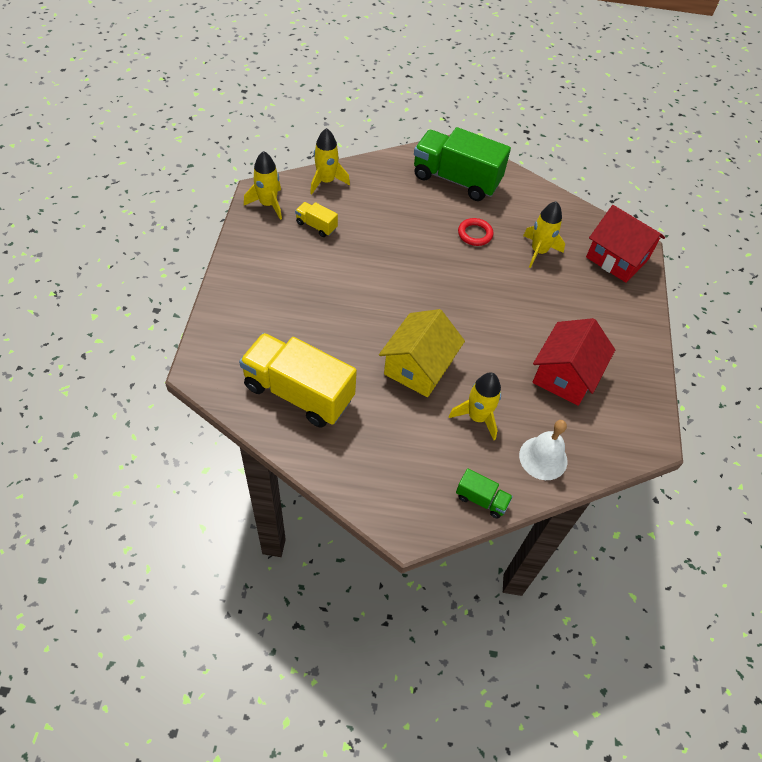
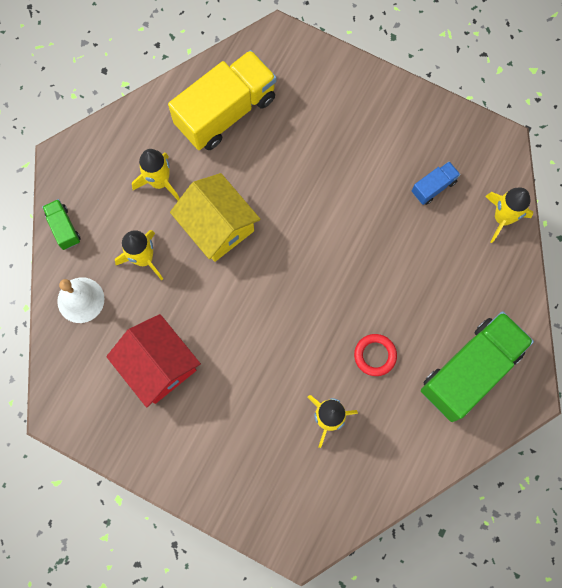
camera: 115 degrees right, 20 degrees up
(268, 204) = (479, 147): yellow rocket -> yellow rocket (159, 182)
(316, 226) = (433, 187): yellow truck -> blue truck
(481, 499) = (64, 228): green truck -> green truck turned 105 degrees clockwise
(617, 258) = (291, 509): red house -> none

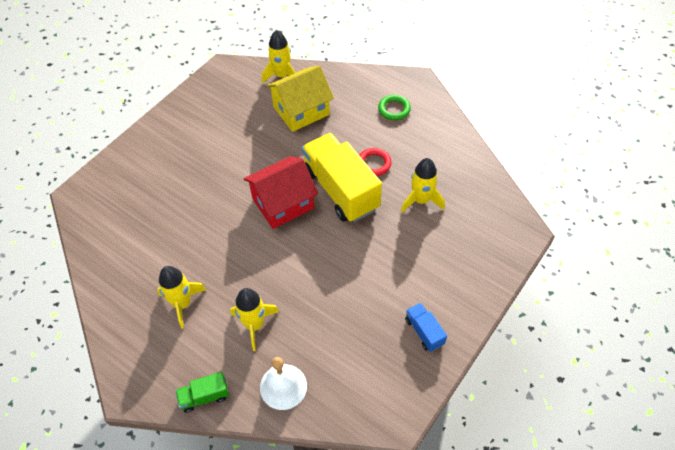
camera: 80 degrees left, 20 degrees down
(158, 365) = (359, 322): red house -> red house (283, 203)
(217, 226) = (239, 261): yellow house -> yellow house (301, 111)
(226, 112) = (132, 242): yellow truck -> yellow truck (341, 190)
(433, 187) = (246, 111): blue truck -> blue truck (424, 331)
(470, 370) = (394, 109): green truck -> green ring

